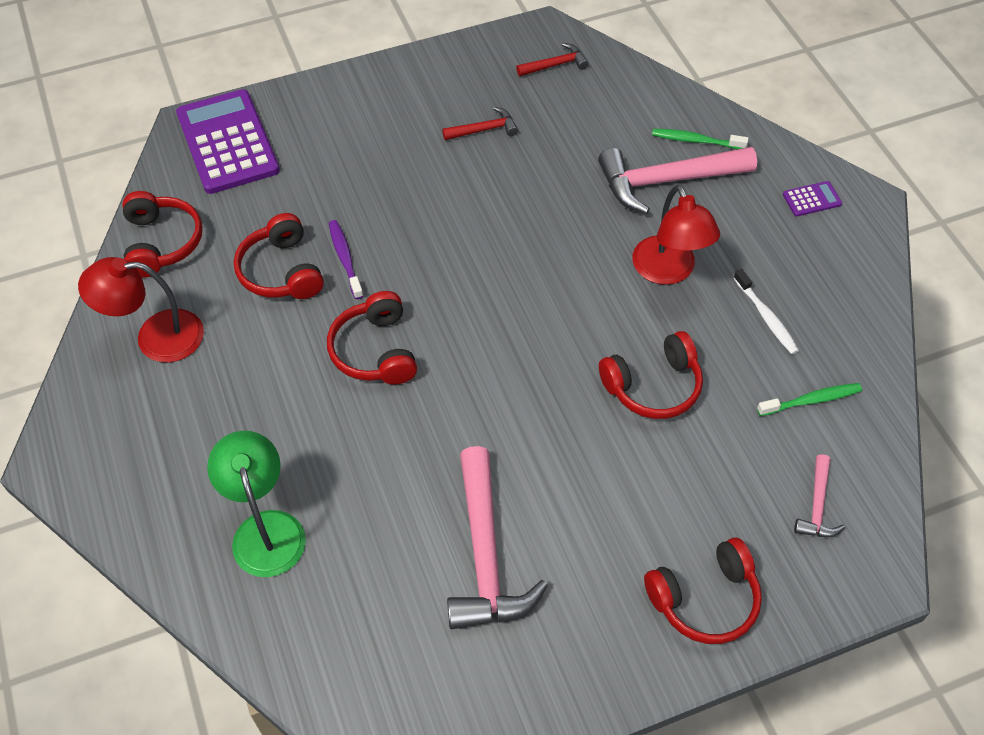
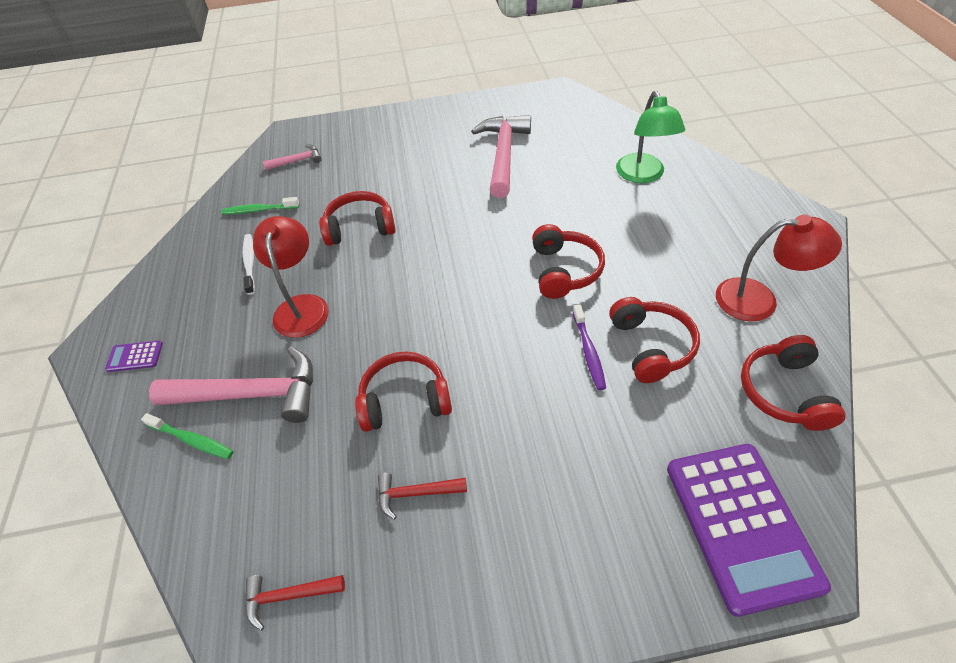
camera: 165 degrees left, 5 degrees down
(705, 599) = (386, 130): red headphones -> red headphones (404, 400)
(817, 505) = (297, 161): pink hammer -> pink hammer turned 45 degrees clockwise

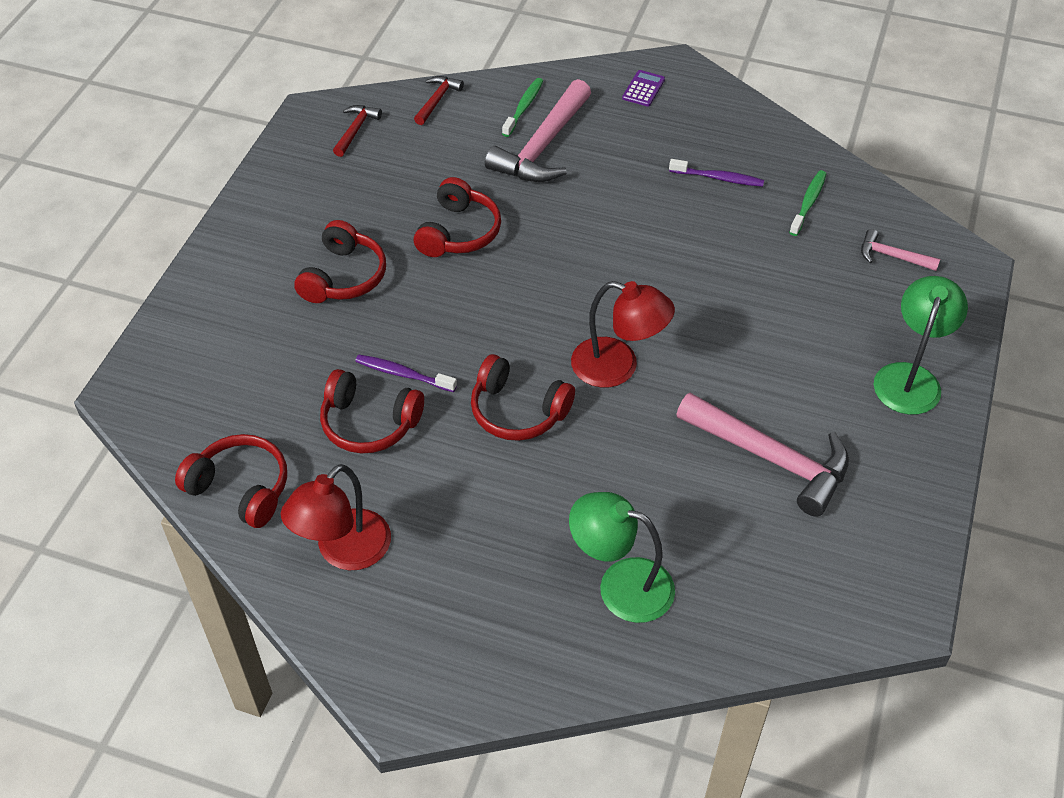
camera: 115 degrees right, 0 degrees up
(192, 440) = (524, 107): green toothbrush -> green toothbrush turned 150 degrees clockwise
(250, 263) = (718, 178): white toothbrush -> purple toothbrush
(297, 161) = (892, 256): pink hammer -> pink hammer turned 105 degrees clockwise
(302, 306) = (625, 199): red lamp -> red lamp (618, 367)
(360, 227) = (716, 273): red headphones -> red headphones (344, 277)
(400, 128) = (910, 377): none -> green lamp
(416, 493) = (370, 210): red hammer -> red hammer (437, 100)
(741, 525) = (180, 376): purple calculator -> none

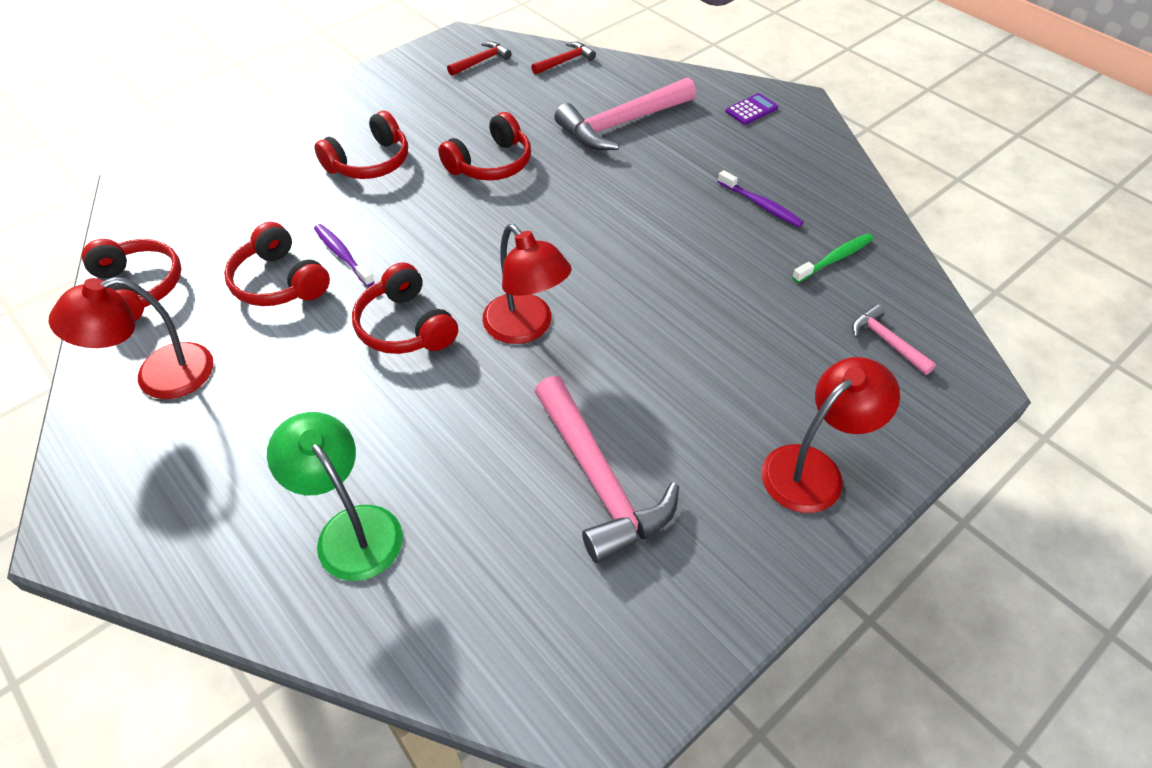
camera: 30 degrees right, 0 degrees up
(524, 107) = (632, 89): green toothbrush -> none
(910, 377) = (813, 469): green lamp -> red lamp

